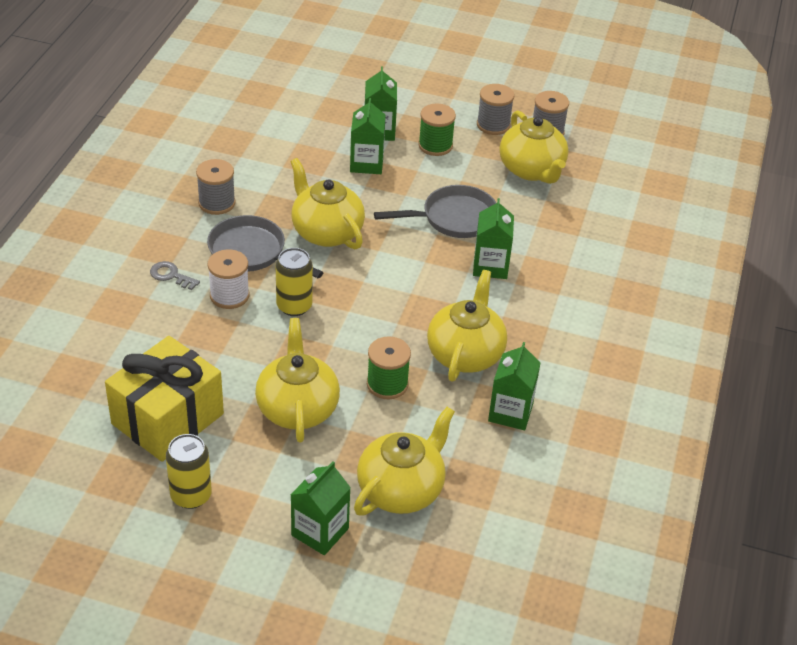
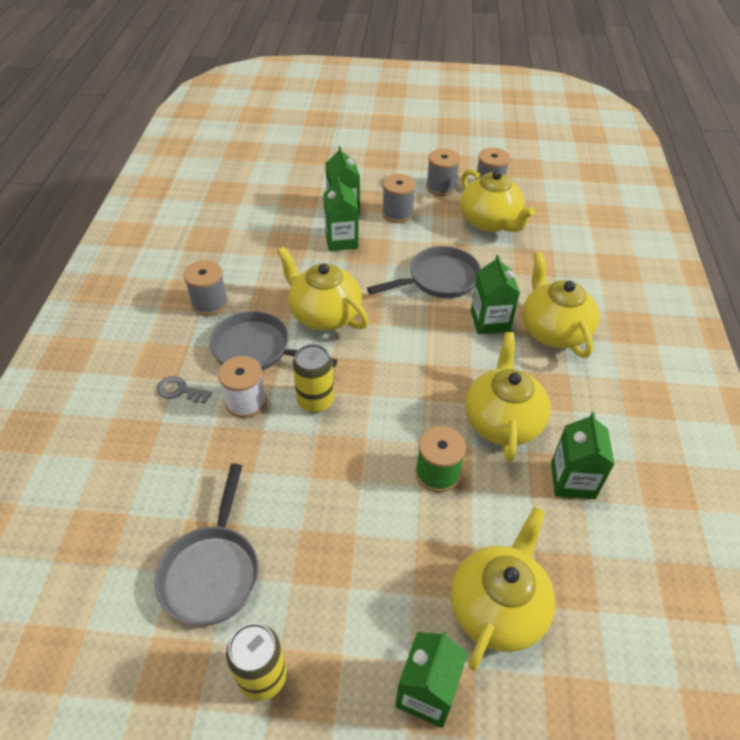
camera: 10 degrees left, 5 degrees up
(167, 419) = (212, 571): yellow gift -> grey pan
(297, 408) = (352, 524): yellow teapot -> yellow teapot (553, 331)
(435, 145) = (397, 213): green spool -> grey spool

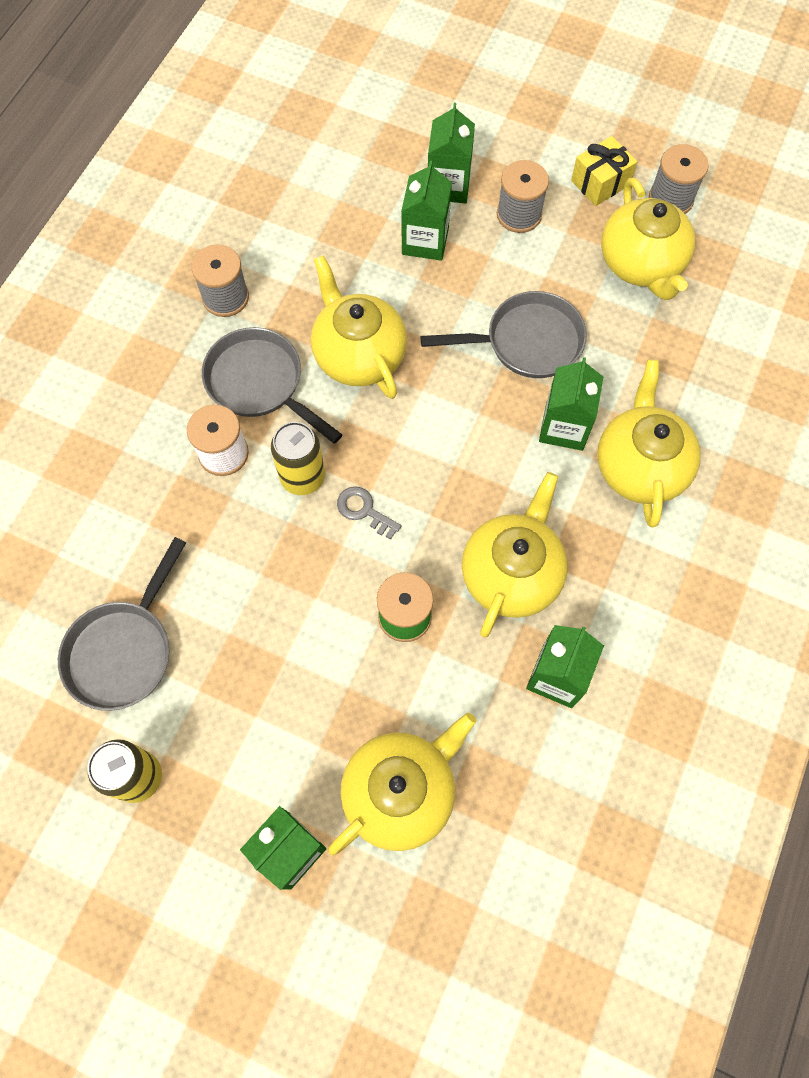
camera: 20 degrees right, 20 degrees up
(180, 391) = (154, 415): grey key -> grey key (364, 510)
(441, 187) = (600, 183): grey spool -> yellow gift

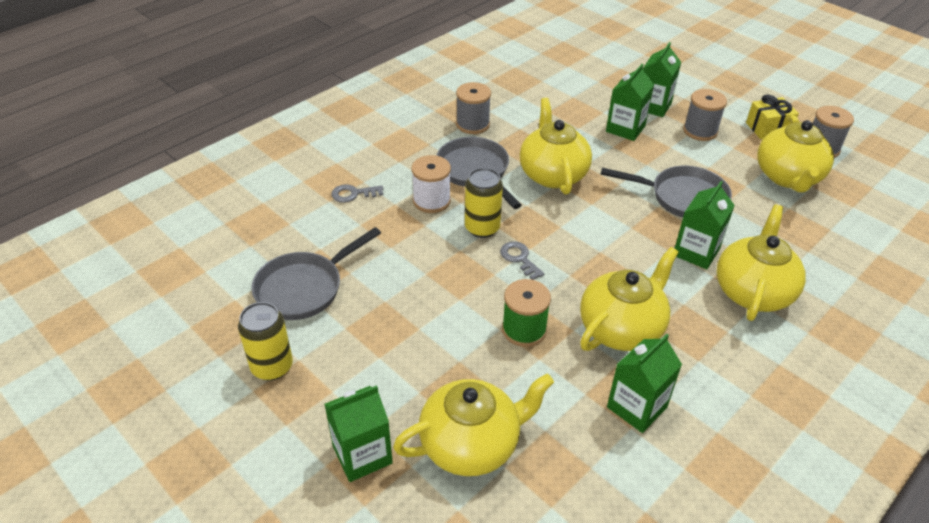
camera: 20 degrees right, 25 degrees down
(118, 476) = (353, 194): none -> grey key

